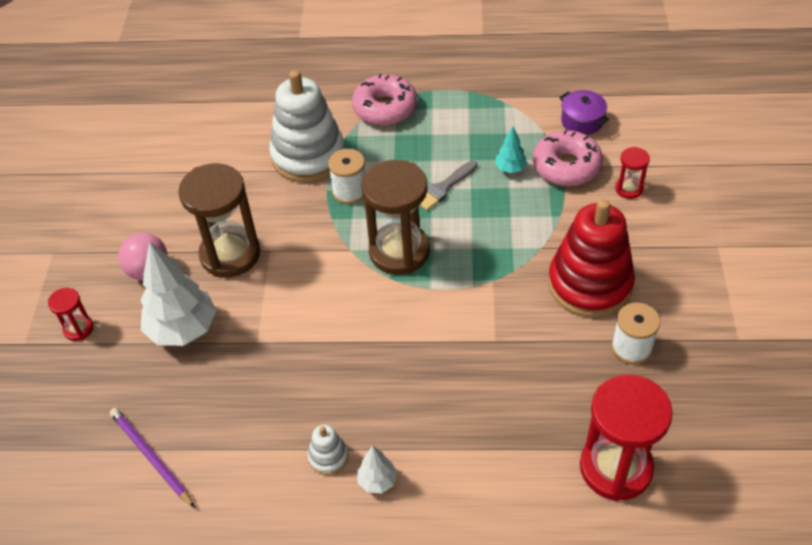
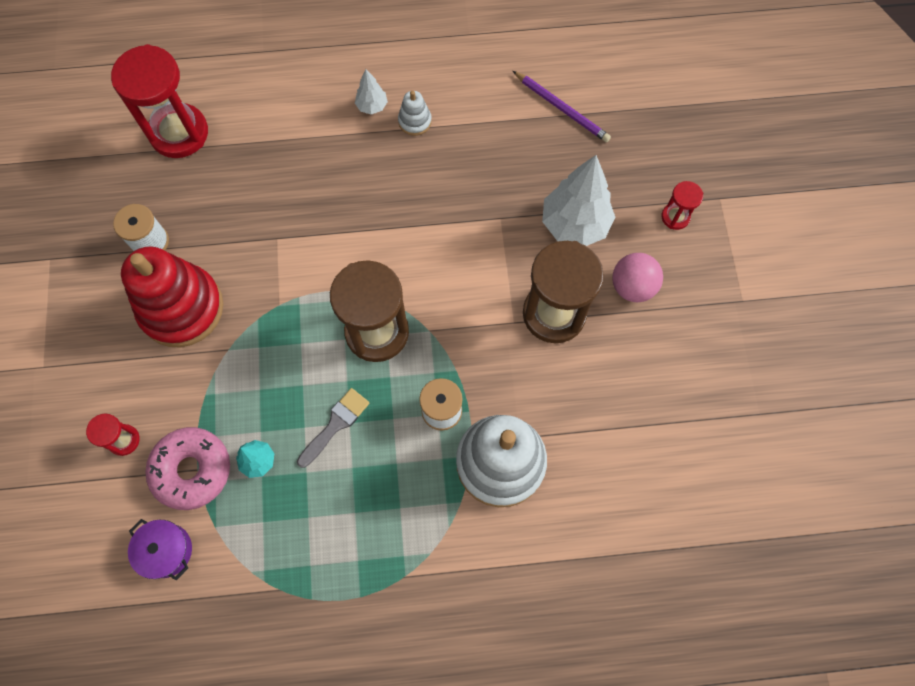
camera: 170 degrees right, 20 degrees up
(385, 108) = (418, 556): pink donut -> none

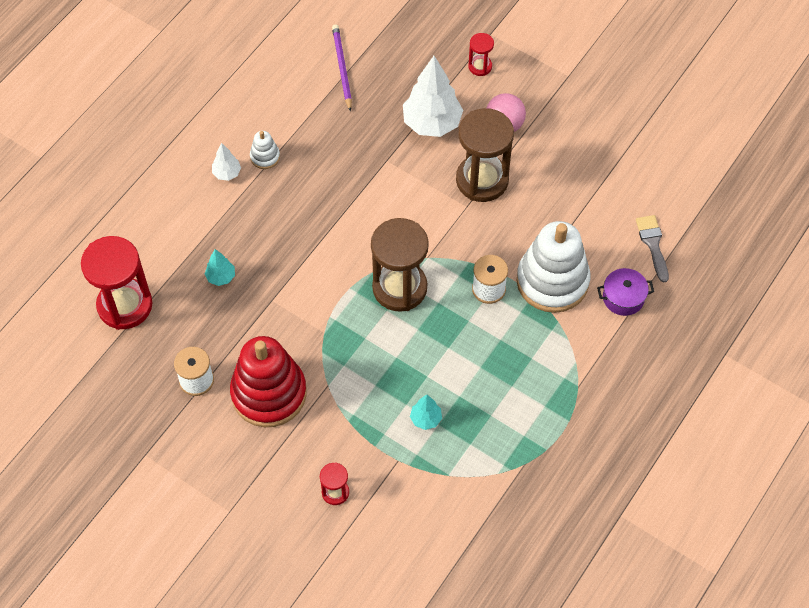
camera: 50 degrees left, 10 degrees down
(166, 550) = (438, 515): purple pot -> purple pot (623, 298)
(192, 470) = (396, 463): pink donut -> none
(266, 181) = (221, 277): none -> turquoise tree
(335, 424) = (442, 356): grey brush -> grey brush (653, 244)
(562, 108) = (342, 68): purple pencil -> purple pencil turned 90 degrees counterclockwise

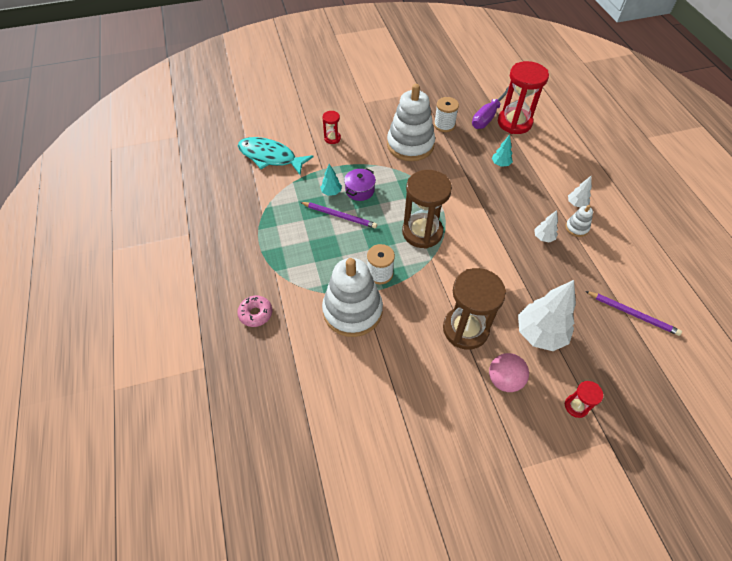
camera: 130 degrees right, 5 degrees down
(137, 341) = (487, 117): none -> purple screwdriver
(269, 393) = (410, 145): red stacking toy -> white stacking toy
(306, 178) = (543, 238): none -> white tree
(433, 537) = (270, 157): none -> turquoise fish
(451, 383) = (339, 216): none -> purple pencil
(623, 298) = (302, 341): purple pot -> purple pot (360, 190)
(637, 360) = (256, 314): none -> pink donut
(653, 244) = (320, 395): grey brush -> none

